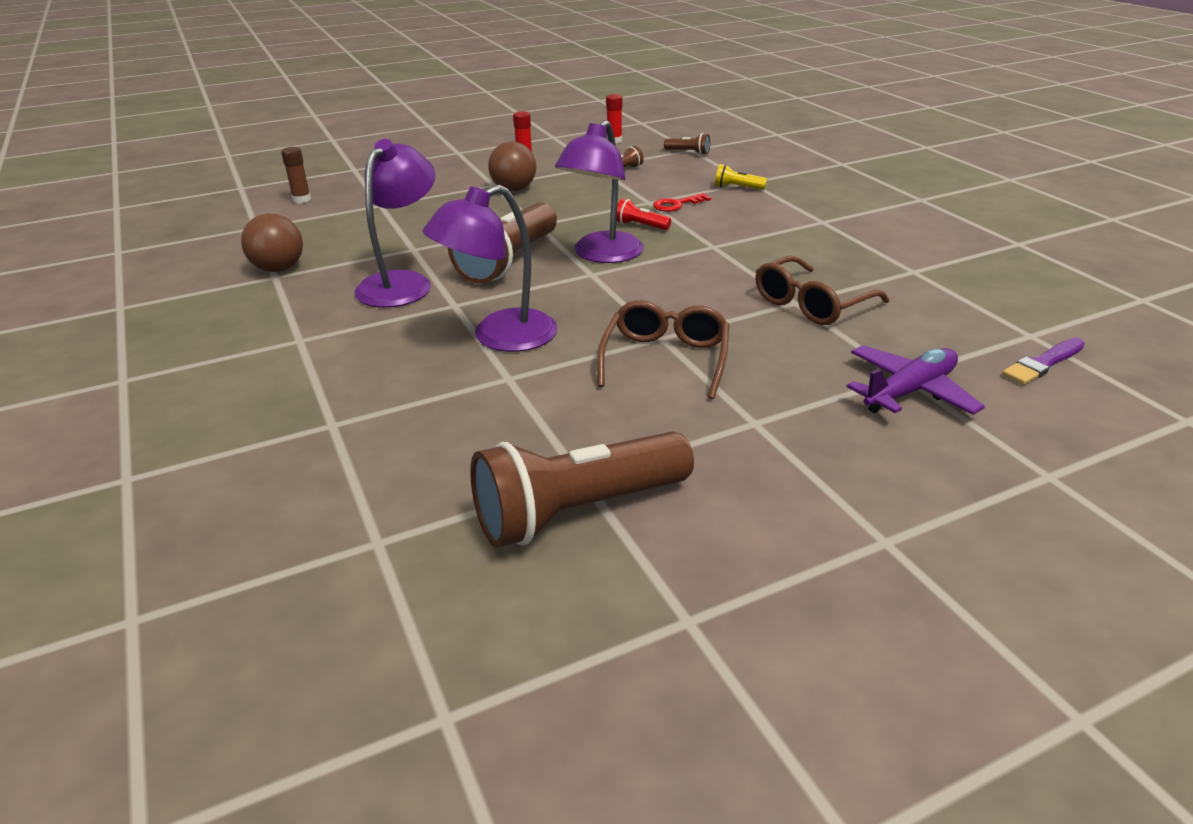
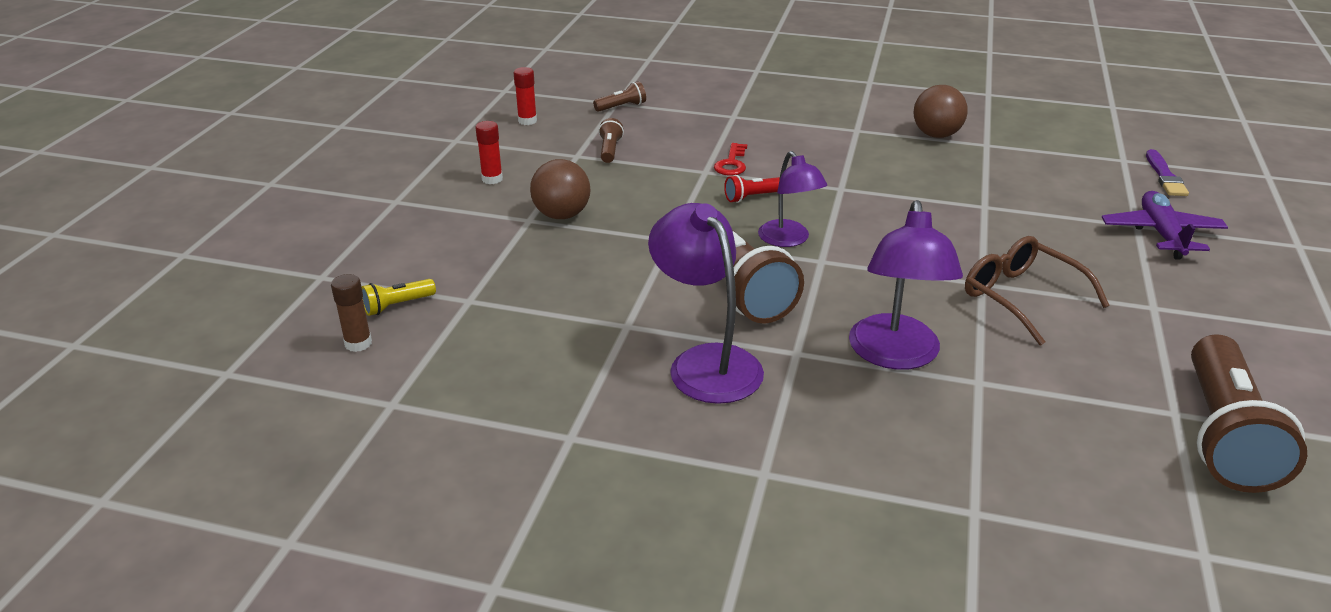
camera: 50 degrees left, 0 degrees up
(279, 269) = (552, 427): brown ball -> brown ball (936, 135)
(601, 255) = (789, 240): purple lamp -> purple lamp, size x0.66
(737, 188) = (737, 126): yellow flashlight -> yellow flashlight (397, 305)
(811, 304) = (995, 202): brown glasses -> none

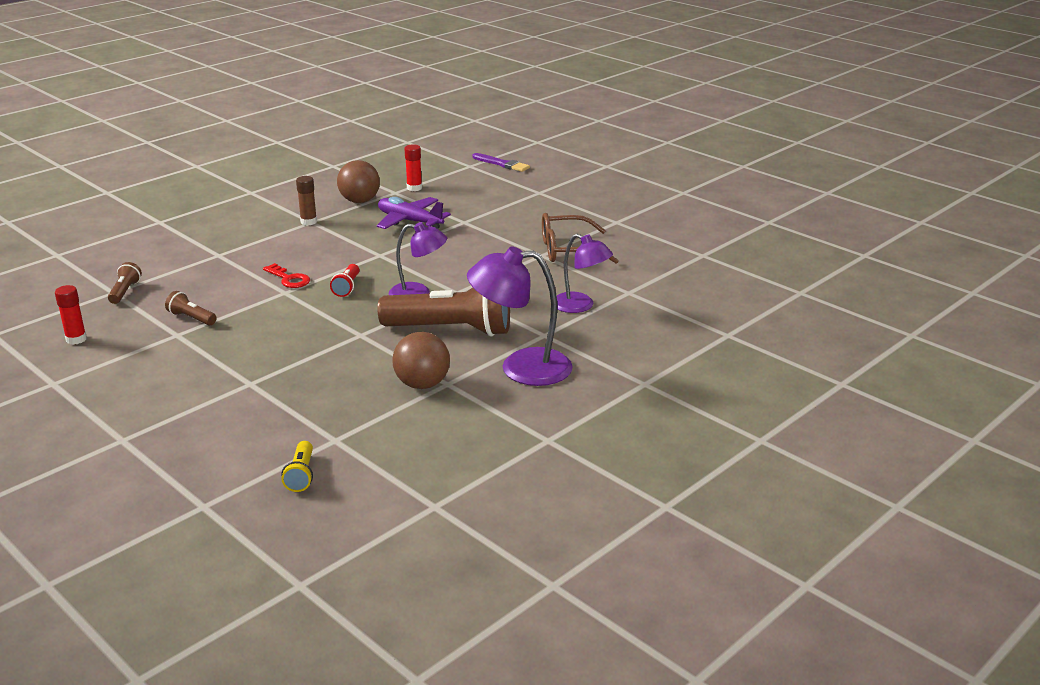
camera: 60 degrees left, 5 degrees down
(358, 343) = (334, 506): brown glue stick -> brown glue stick (308, 222)
(492, 179) = (156, 383): red glue stick -> red glue stick (414, 188)
(562, 215) = (264, 367): brown ball -> brown ball (422, 384)
(895, 355) = (580, 306): purple lamp -> purple lamp, size x0.66
(1161, 234) = (555, 190): purple plane -> purple plane (410, 221)
(1223, 435) = (729, 251): brown flashlight -> none

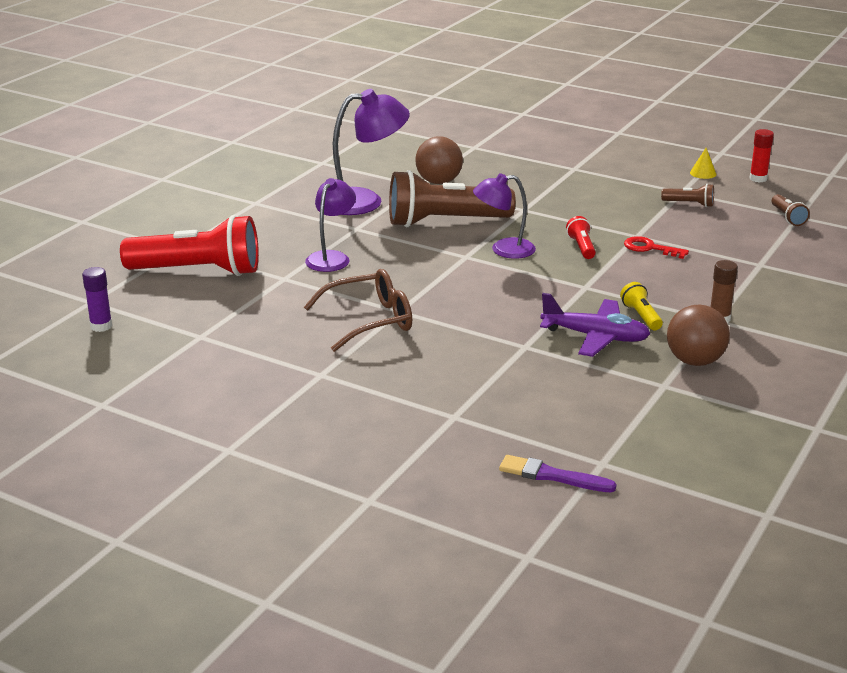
camera: 165 degrees right, 0 degrees up
(120, 355) = (703, 173): none -> yellow cone
(301, 475) = (478, 130): yellow flashlight -> yellow flashlight (641, 316)
(414, 188) = (644, 397): red glue stick -> none
(580, 306) = (331, 257): purple lamp -> purple lamp turned 90 degrees clockwise
(707, 308) = (198, 271): none -> red flashlight
(784, 271) = (101, 326): none -> purple glue stick

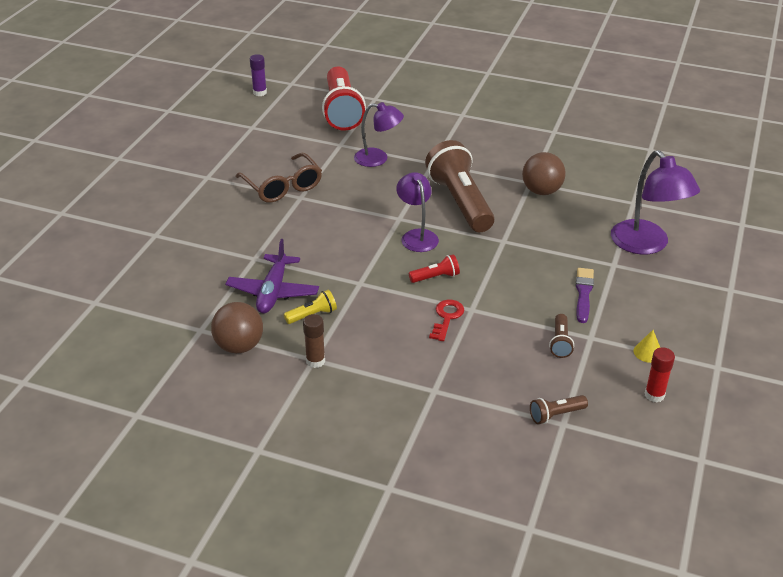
camera: 80 degrees right, 10 degrees up
(364, 201) = (485, 160): purple lamp -> purple lamp (646, 245)
(552, 476) = (80, 281): purple brush -> purple brush (583, 293)

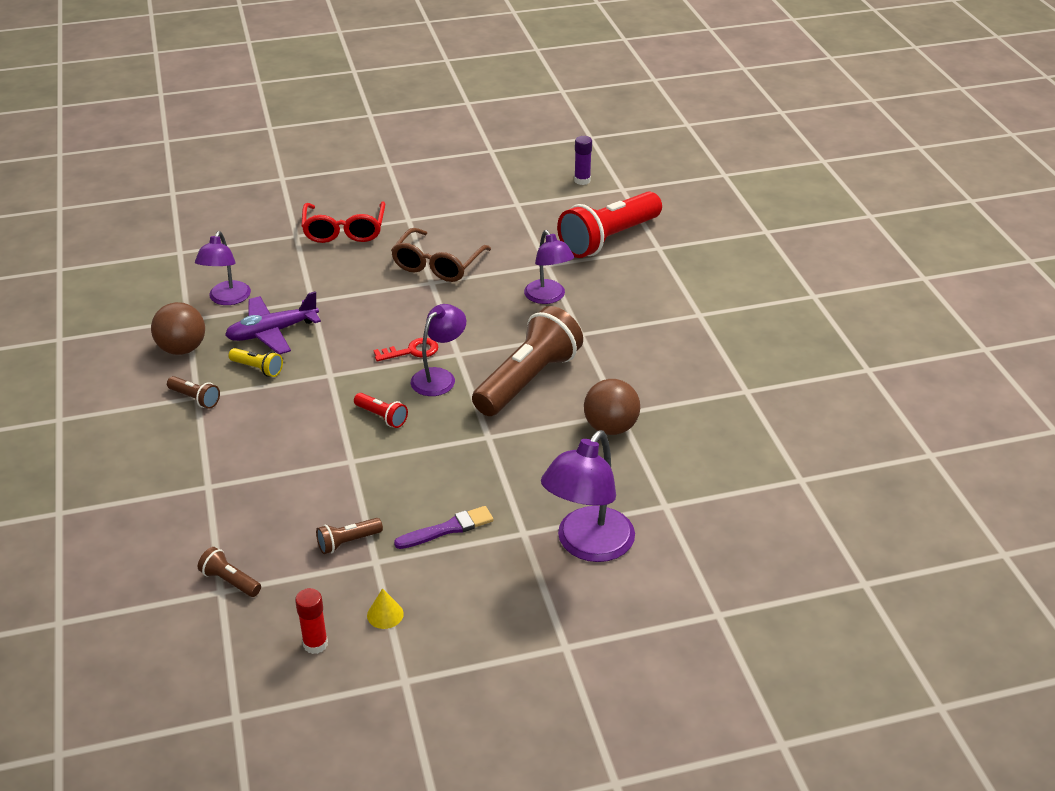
camera: 55 degrees right, 0 degrees up
(181, 210) = (344, 230): none -> red glasses
(198, 299) = (227, 299): none -> purple lamp
(315, 361) = (195, 399): brown glue stick -> brown flashlight
(446, 318) = (323, 450): red key -> red key (411, 351)

